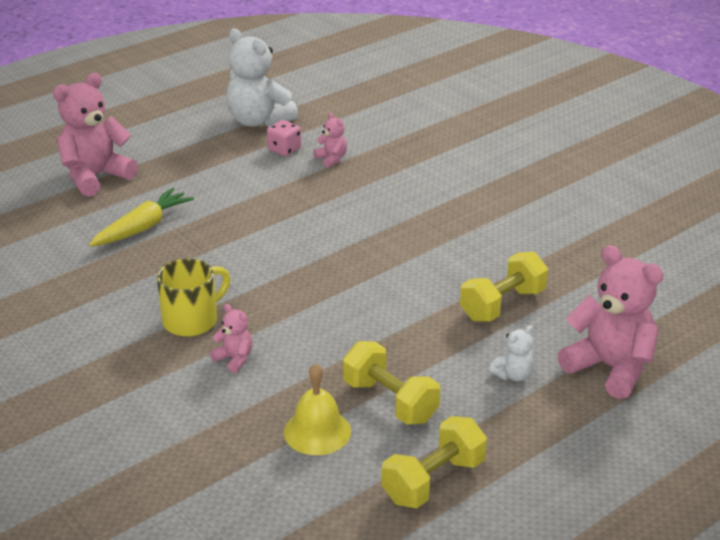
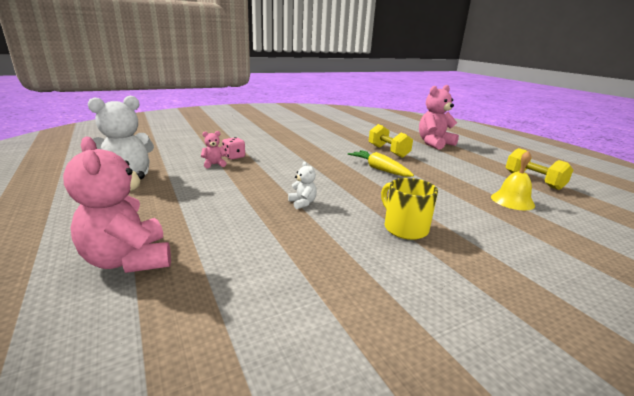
camera: 80 degrees left, 10 degrees down
(142, 228) = (256, 239): yellow carrot -> yellow carrot (379, 169)
(234, 359) = (449, 217): pink teddy bear -> none
(284, 150) = (184, 175): pink dice -> pink dice (234, 157)
(390, 401) = (475, 181): yellow dumbbell -> none
(513, 375) = (444, 157): white teddy bear -> white teddy bear (302, 203)

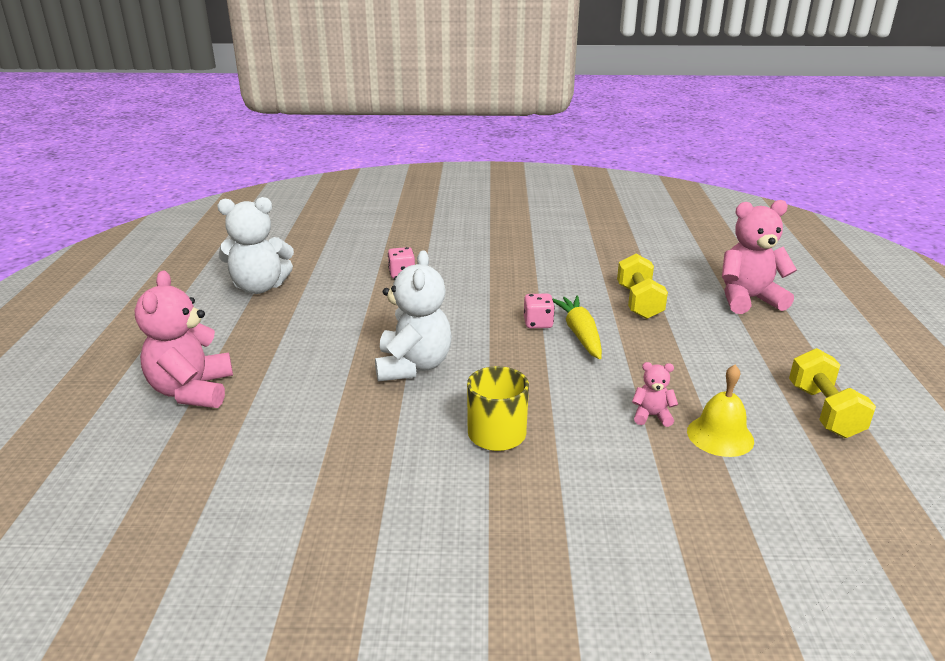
camera: 30 degrees right, 5 degrees up
(214, 164) = (366, 283): pink teddy bear -> pink teddy bear (651, 416)
(302, 203) = (413, 366): white teddy bear -> white teddy bear, size x2.16
(350, 168) = (538, 323): none -> pink dice

